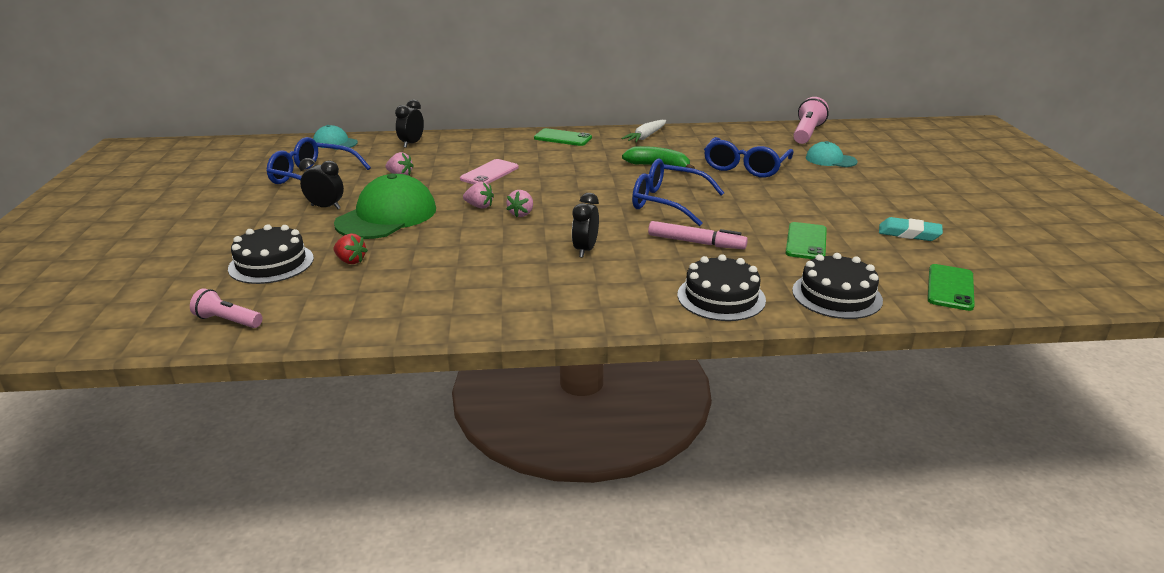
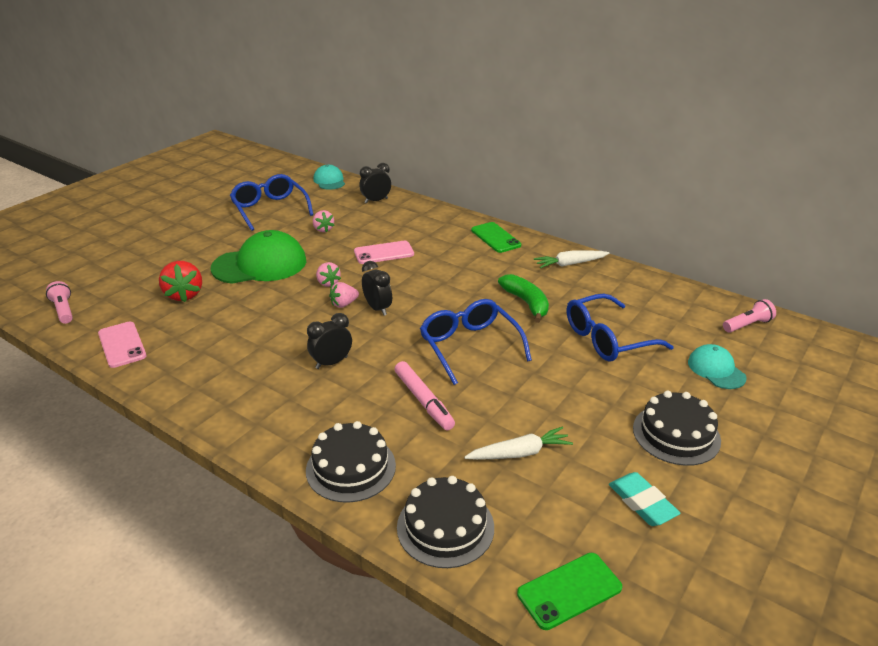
camera: 40 degrees right, 5 degrees up
(271, 263) = (145, 275): black cake -> black cake (676, 434)
(325, 207) = (239, 240): black clock -> black clock (378, 308)
(350, 261) = (184, 295): red strawberry -> red strawberry, size x1.61
(360, 316) = (122, 345): none -> pink phone
(806, 241) = (519, 453): green phone -> white carrot
(807, 133) = (747, 325): pink flashlight -> pink flashlight, size x0.63

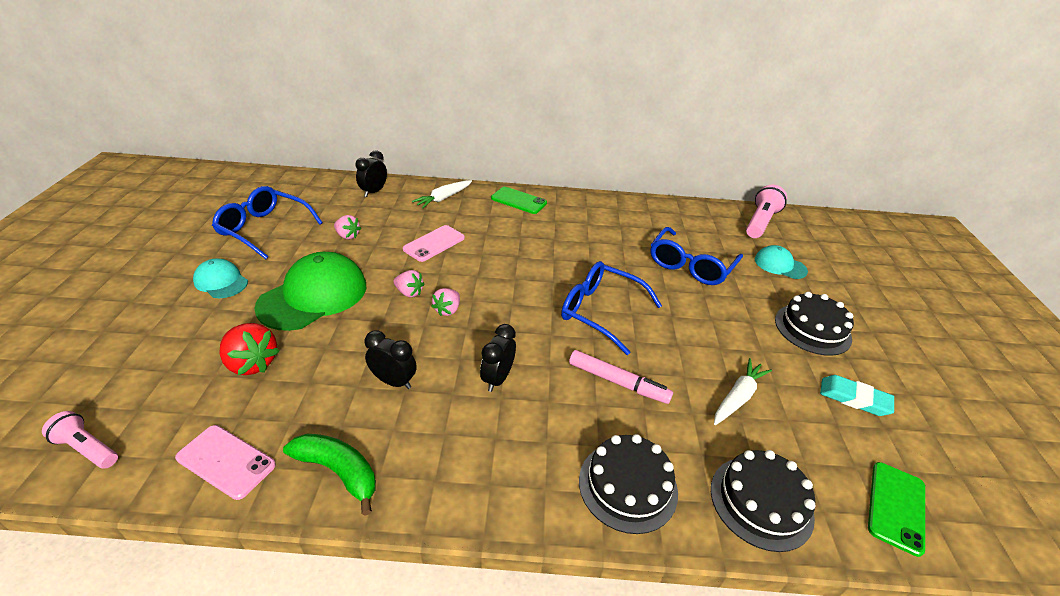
camera: 35 degrees left, 5 degrees up
(329, 181) = (304, 182): turquoise cap -> turquoise cap (221, 281)
(378, 308) = (485, 303): black clock -> black clock (394, 381)
(526, 303) = (603, 254): green banana -> green banana (338, 471)
(570, 264) = (599, 208): white carrot -> white carrot (443, 198)
(747, 325) = (760, 222): pink flashlight -> pink flashlight, size x1.58

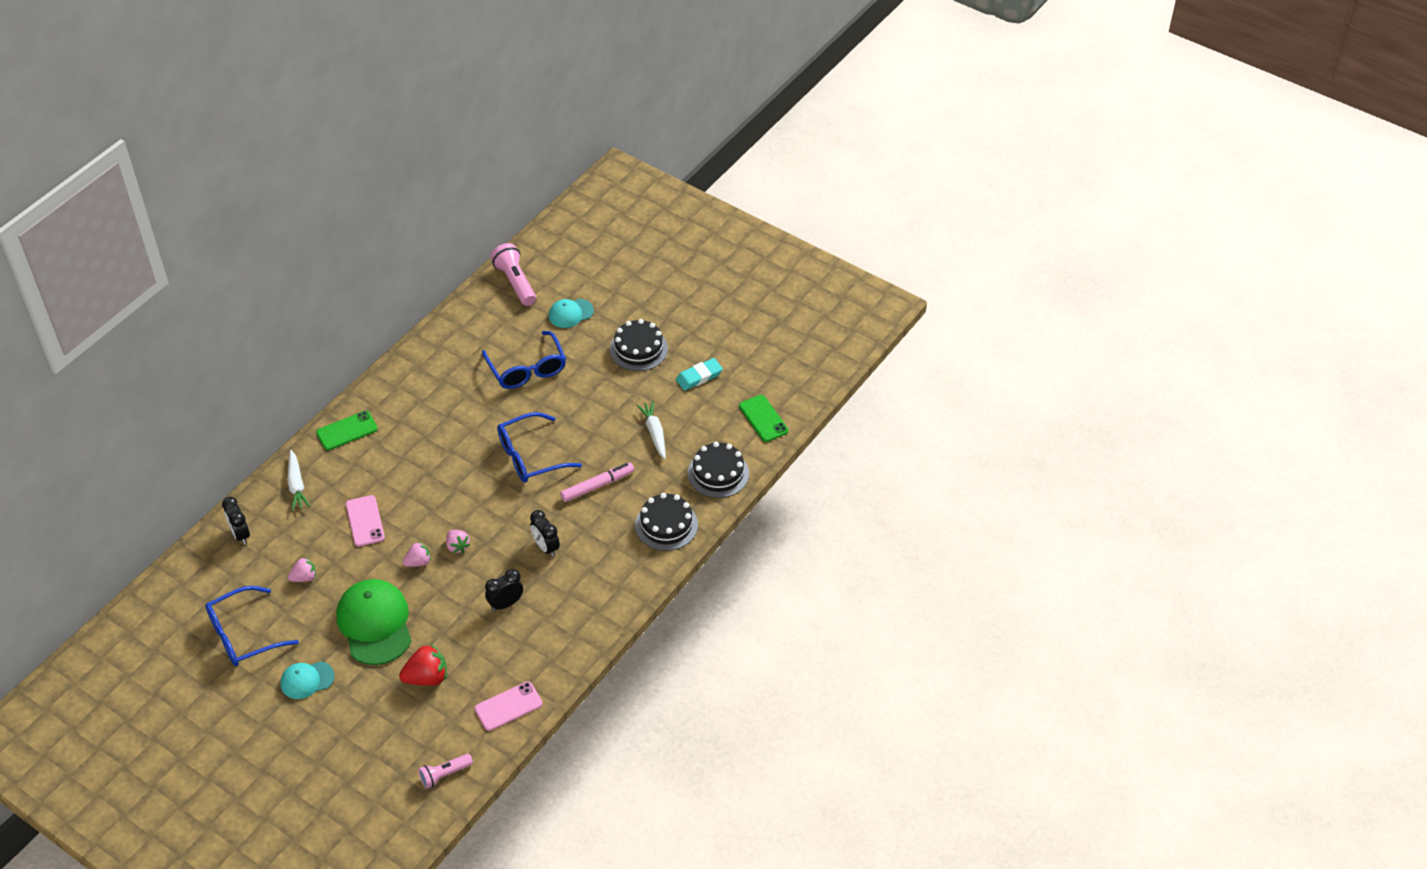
camera: 55 degrees left, 10 degrees up
(338, 471) = (557, 654): green banana -> none

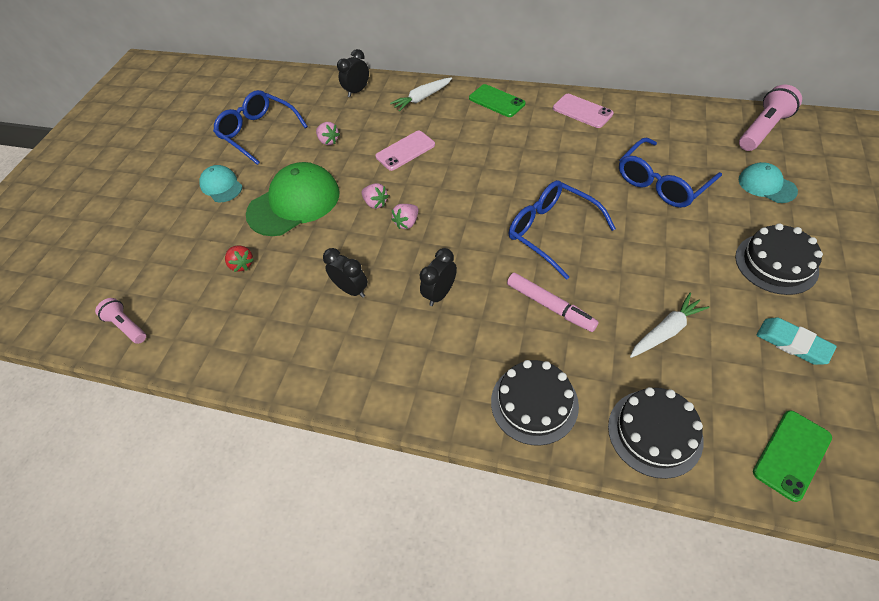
camera: 75 degrees right, 5 degrees up
(427, 677) = (242, 264): red strawberry -> red strawberry, size x0.62
(508, 706) = (219, 346): pink phone -> pink phone (582, 111)

